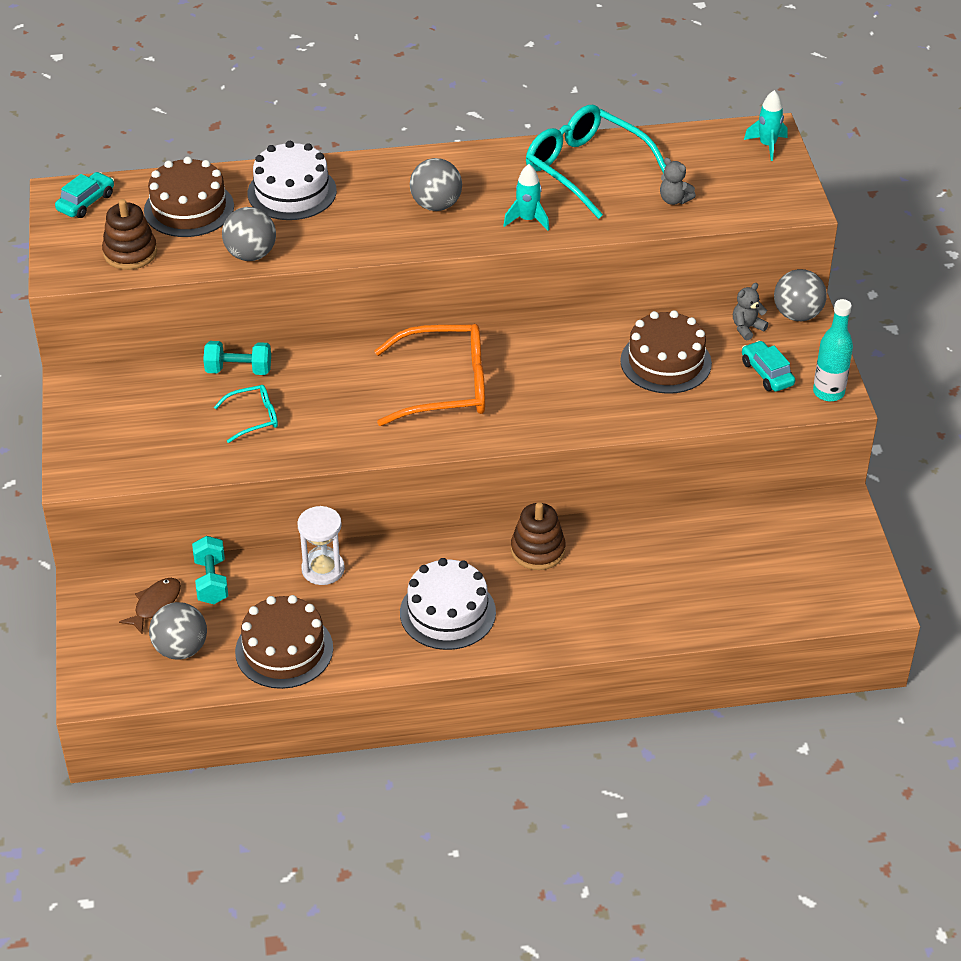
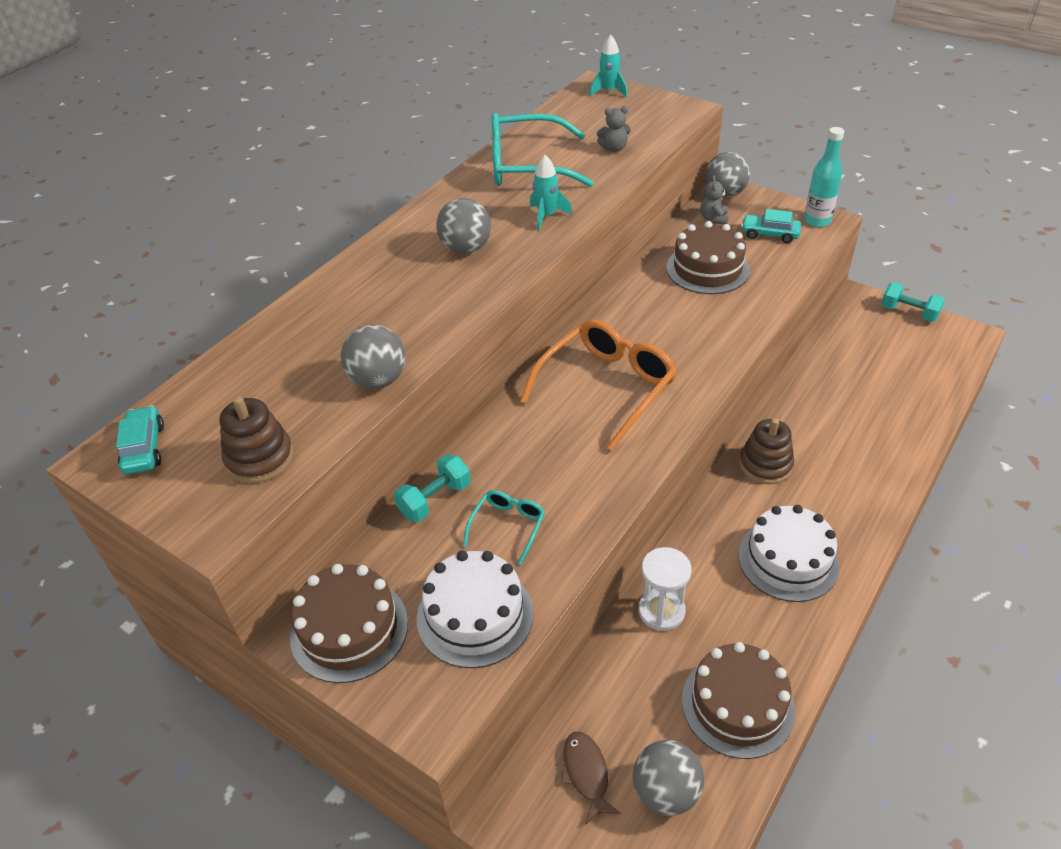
camera: 45 degrees left, 0 degrees up
(189, 208) = (260, 384): brown cake -> brown cake (349, 629)
(211, 581) = (598, 705): turquoise dumbbell -> turquoise dumbbell (909, 313)
(292, 192) = (335, 312): white cake -> white cake (475, 615)

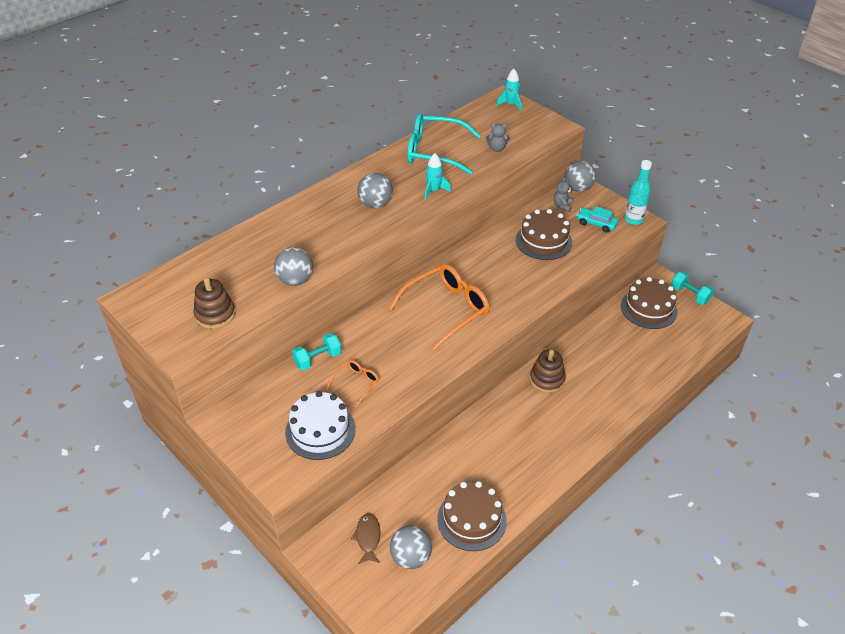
camera: 10 degrees right, 0 degrees up
(144, 448) = (152, 296): turquoise car -> none
(349, 629) = (247, 424): brown cake -> brown cake (648, 308)
(508, 526) = (356, 383): turquoise glasses -> orange glasses
(661, 611) = (445, 456): white hourglass -> none
(788, 560) = (537, 442): white cake -> none

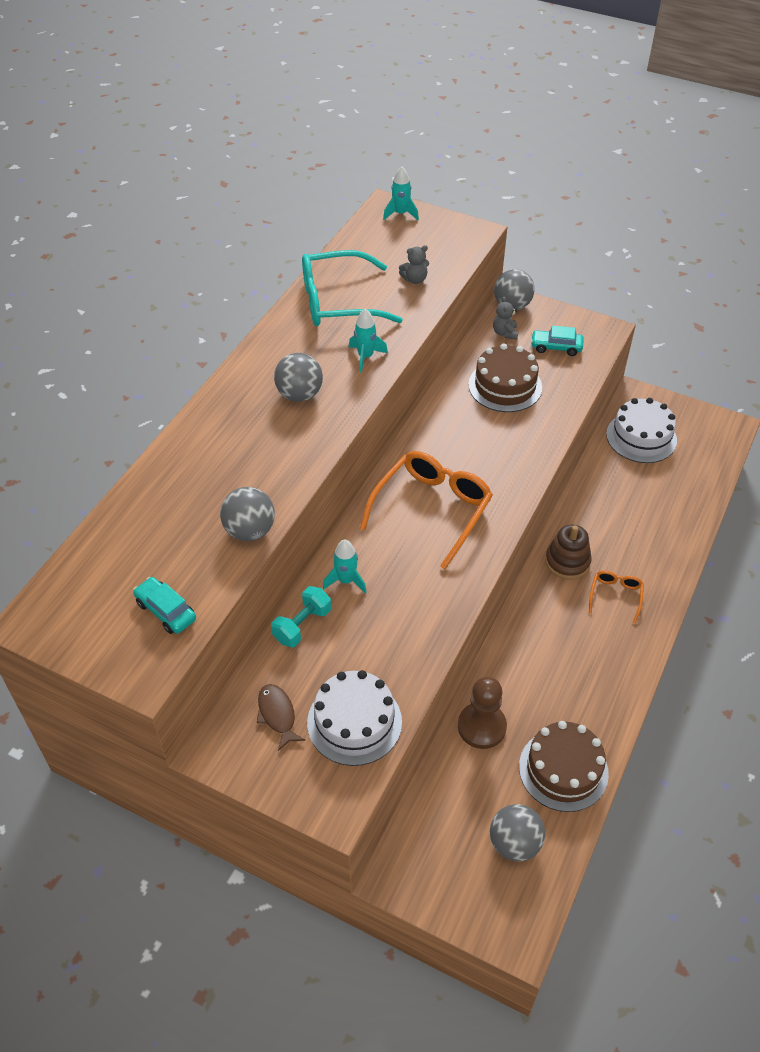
camera: 20 degrees left, 5 degrees up
(215, 314) = (166, 611): brown stacking toy -> turquoise car
(356, 383) = (368, 644): orange glasses -> orange glasses (615, 596)
(362, 339) = (346, 580): none -> turquoise rocket
(368, 538) = (451, 837): brown fish -> brown fish (277, 715)
(427, 472) = (481, 726): none -> brown pawn
(633, 219) = (596, 331): turquoise bottle -> none
(648, 308) = (641, 437): brown cake -> white cake
(689, 295) = (679, 407): turquoise dumbbell -> none

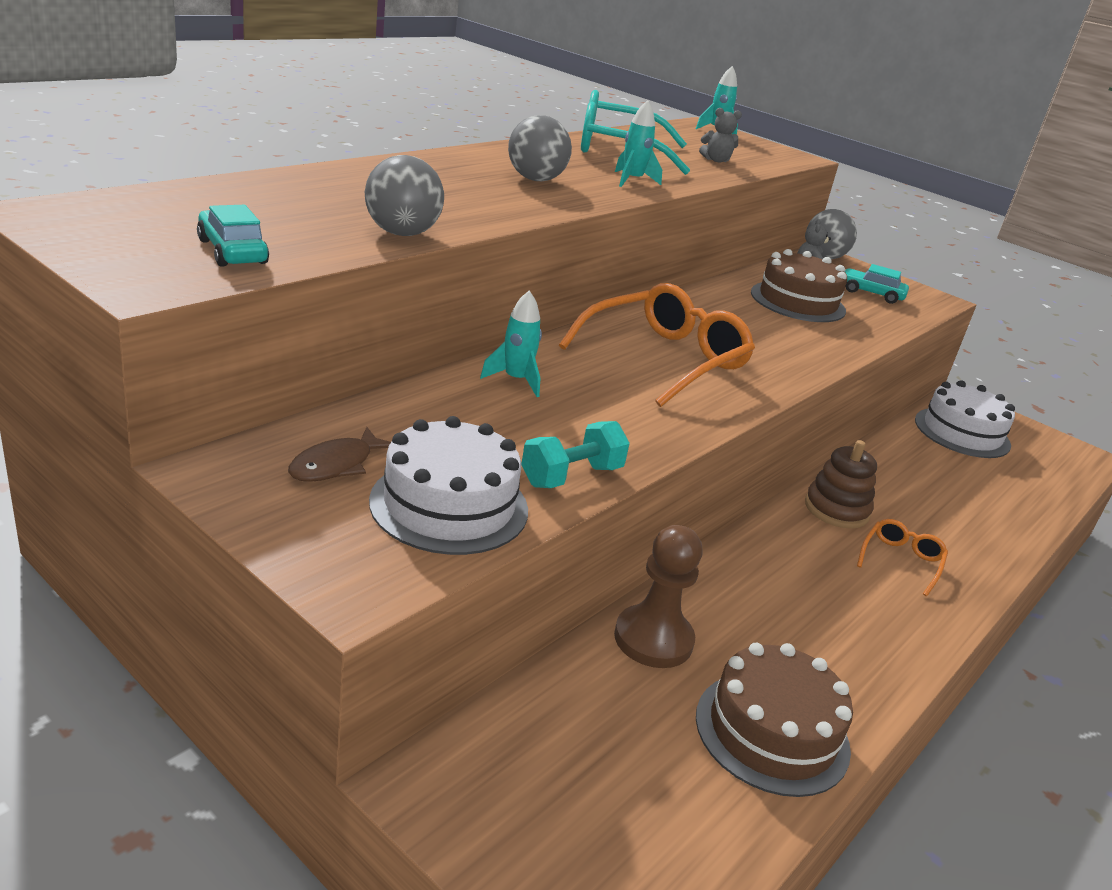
camera: 10 degrees right, 20 degrees down
(277, 715) = (336, 465): brown fish -> brown fish turned 135 degrees counterclockwise
(302, 625) = (430, 398): turquoise dumbbell -> turquoise dumbbell (571, 476)
(514, 843) = (656, 806): grey ball -> none

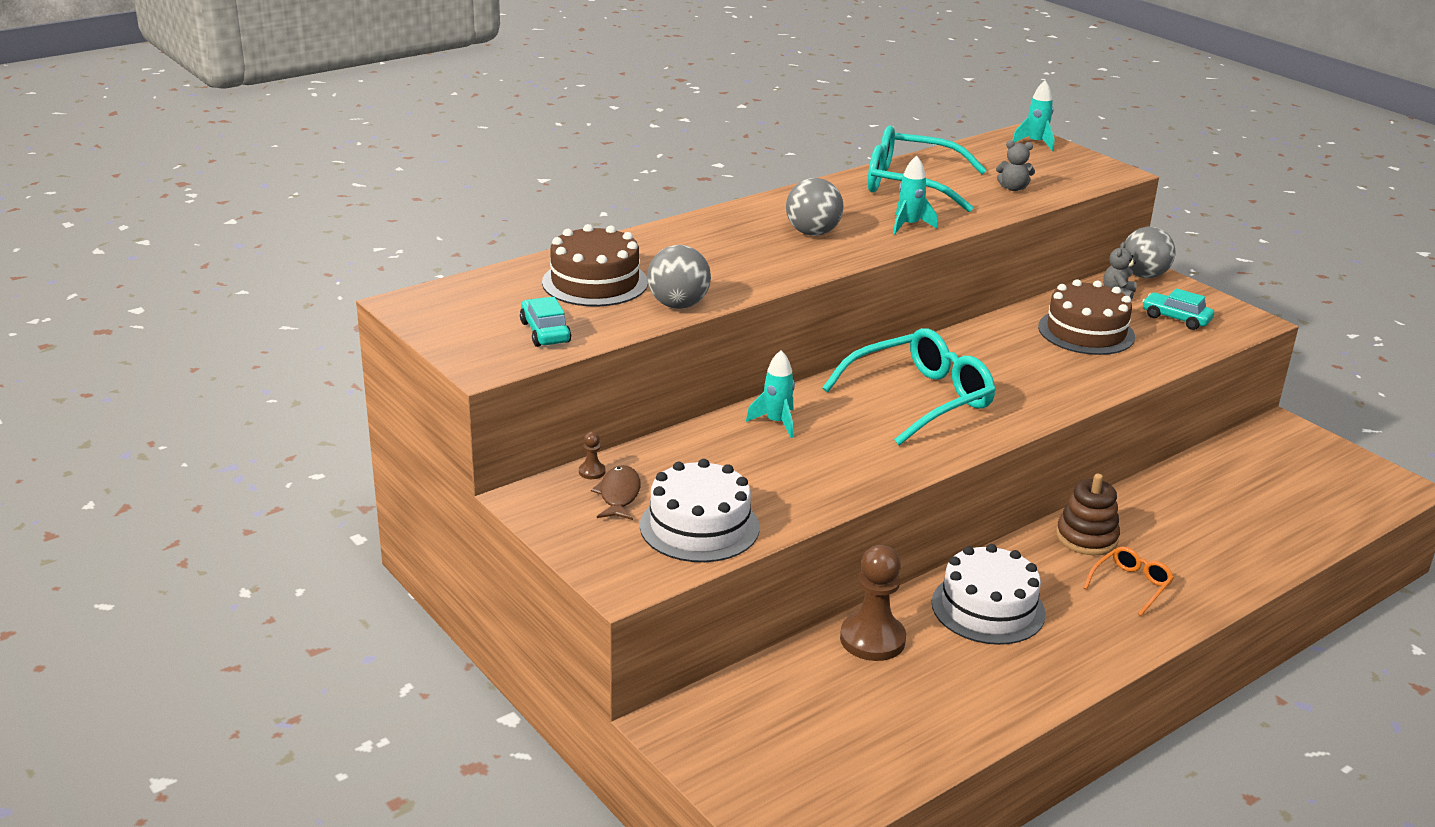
camera: 15 degrees right, 0 degrees up
(297, 435) = (592, 472): none -> brown pawn
(336, 465) = (619, 495): brown fish -> brown fish turned 135 degrees clockwise
(571, 476) = (802, 505): turquoise dumbbell -> none
(665, 359) = (920, 399): orange glasses -> turquoise glasses
(772, 732) = (950, 710): brown cake -> brown cake (595, 282)
(962, 432) = (1265, 462): white cake -> white cake (988, 608)

